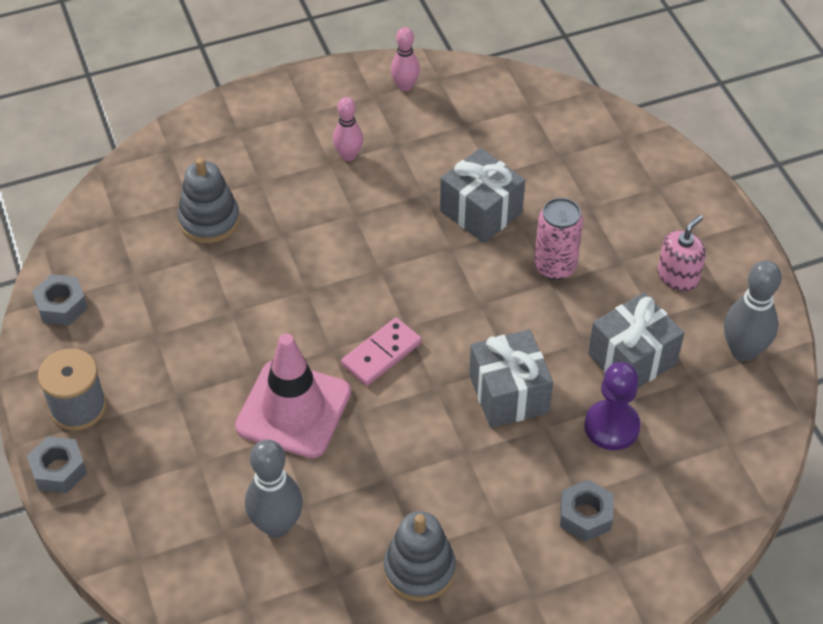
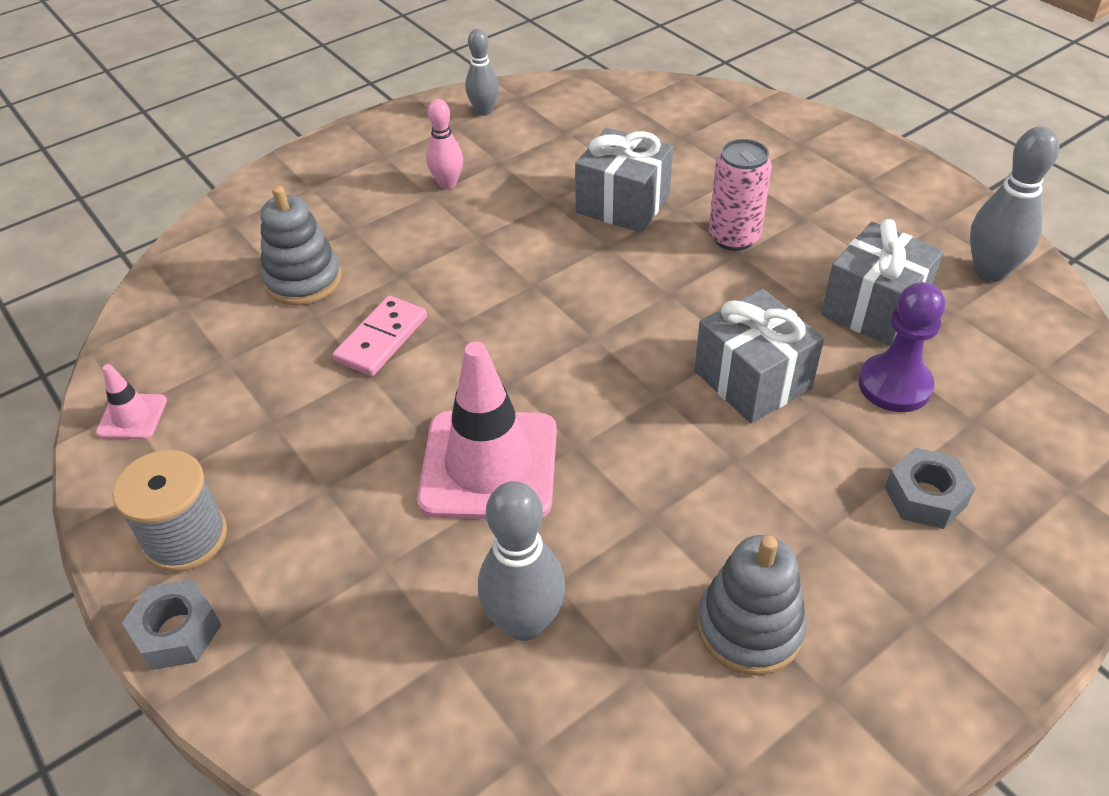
camera: 15 degrees left, 5 degrees down
(61, 306) = (132, 417): grey nut -> pink traffic cone
(381, 354) = (575, 373): pink domino -> pink domino (381, 339)
(405, 86) = (484, 111): pink bowling pin -> grey bowling pin
(678, 276) = (873, 217): pink soap dispenser -> none

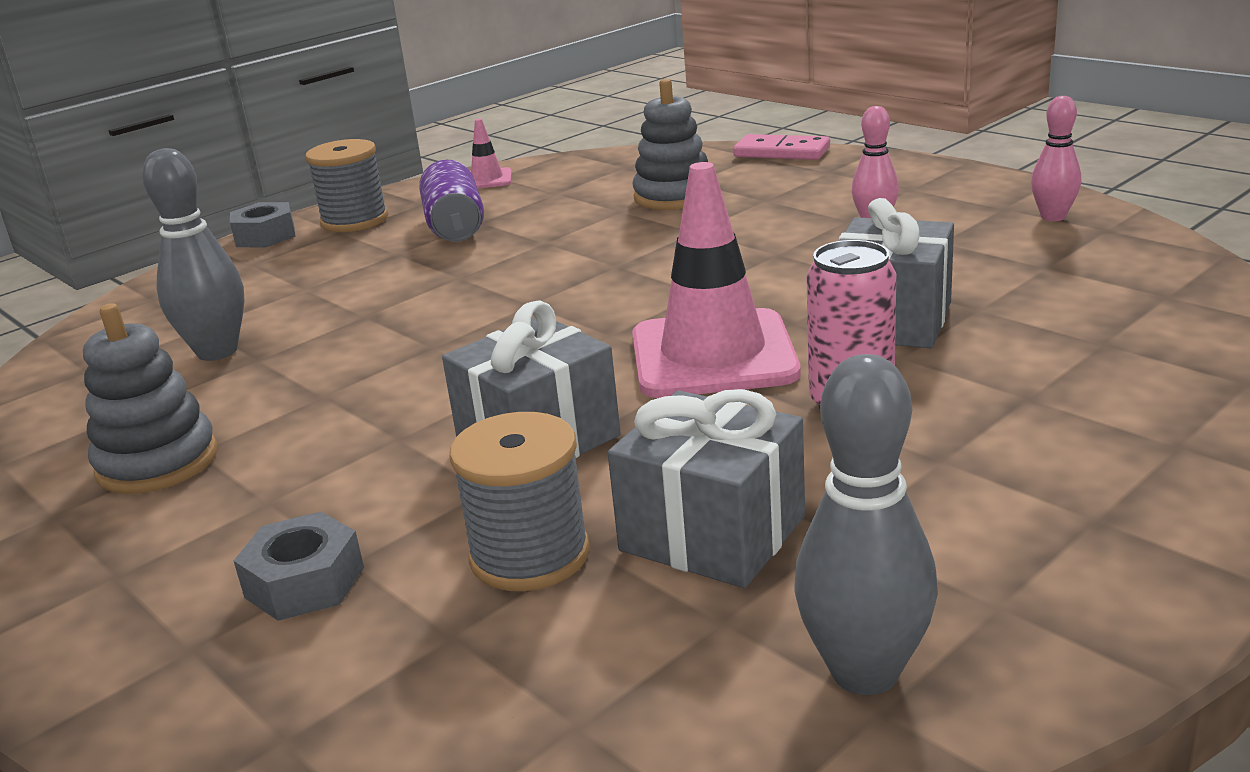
camera: 85 degrees right, 20 degrees down
(275, 440) = (455, 227): none -> purple can
(381, 339) = (591, 240): pink domino -> pink domino (782, 152)
(484, 111) = (1053, 217): grey bowling pin -> pink bowling pin
(489, 465) = (412, 310): pink traffic cone -> pink traffic cone (713, 355)
(894, 385) = (530, 555): purple pawn -> grey spool

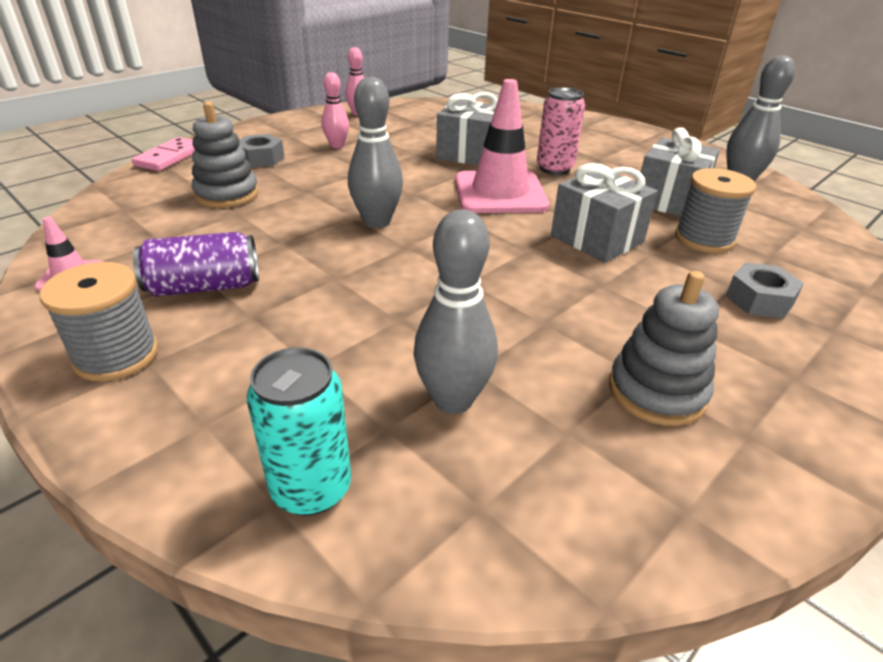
camera: 95 degrees left, 10 degrees up
(154, 309) = (311, 488): none -> turquoise can
(265, 236) = (102, 429): grey nut -> grey nut (261, 159)
(600, 280) = (377, 222): none -> grey bowling pin

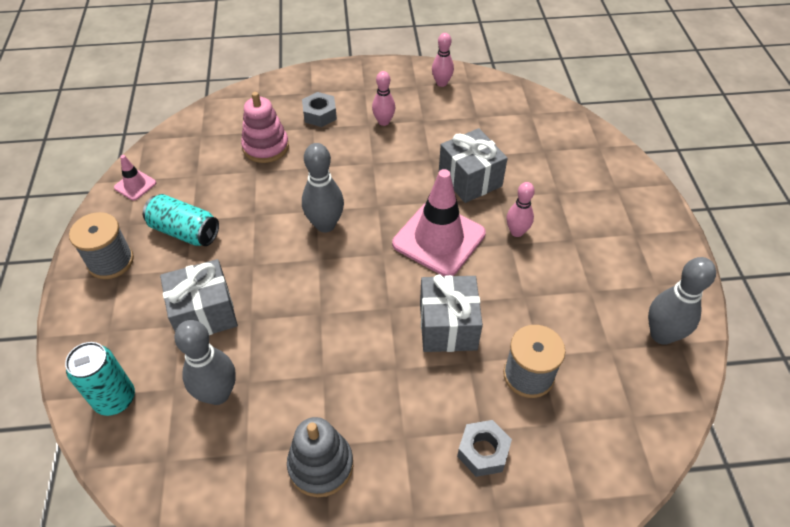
camera: 40 degrees right, 15 degrees up
(169, 157) = (267, 86): pink domino -> none
(204, 287) = (185, 231): purple can -> turquoise can
(227, 194) = (266, 147): grey stacking toy -> pink stacking toy
(554, 168) = (516, 232): pink can -> pink bowling pin
(669, 200) = (561, 320): grey gift -> grey gift (204, 313)

